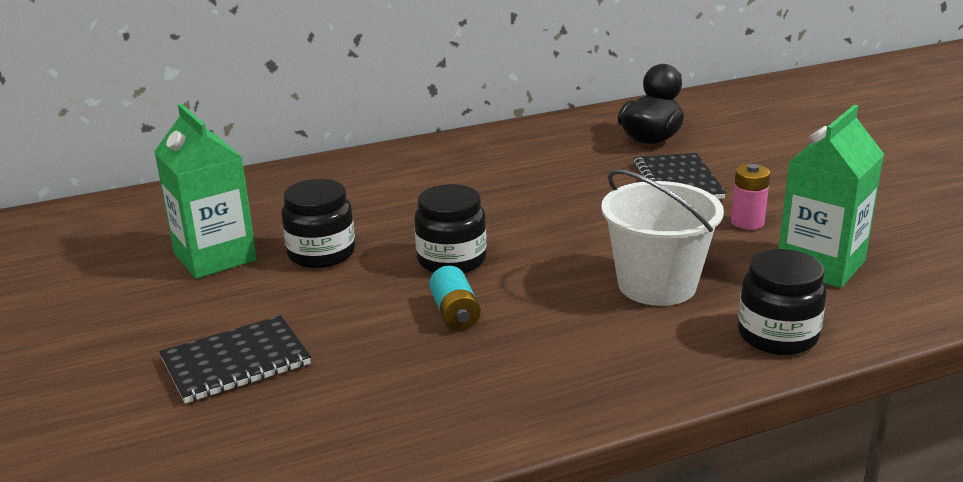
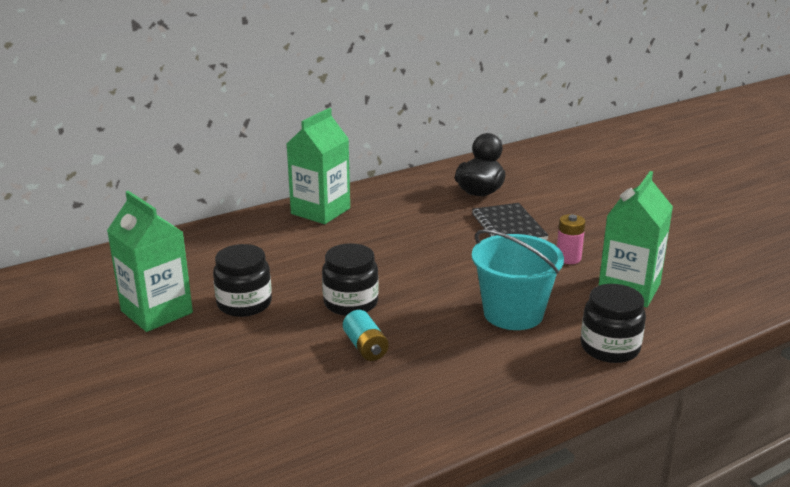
camera: 10 degrees left, 0 degrees up
(236, 362) = (202, 400): black notebook -> none
(445, 153) = (320, 211): none -> green carton
(657, 285) = (513, 313): white bucket -> turquoise bucket

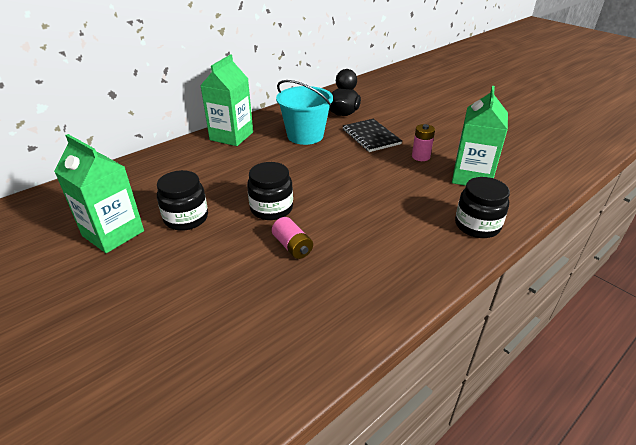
camera: 10 degrees left, 10 degrees up
(365, 347) = (292, 246): turquoise battery -> pink battery
(513, 313) = (397, 204): turquoise bucket -> turquoise bucket (305, 135)

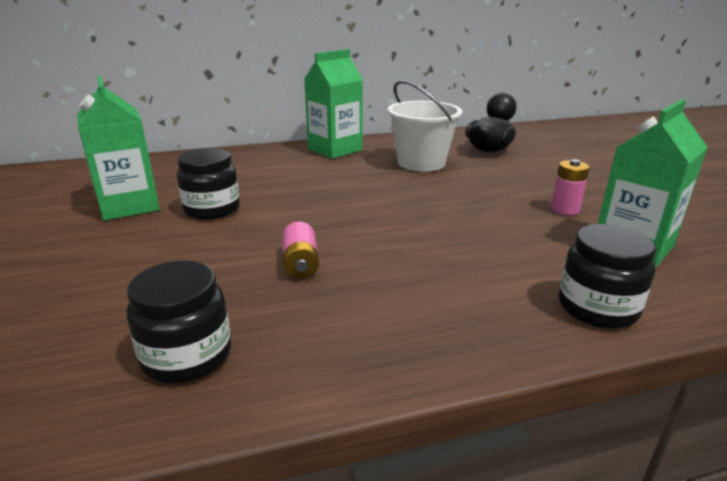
camera: 25 degrees right, 10 degrees down
(271, 208) = (313, 221): black jar -> black jar (187, 356)
(305, 135) = (421, 163): turquoise bucket -> white bucket
(371, 136) = (507, 177): black notebook -> none

